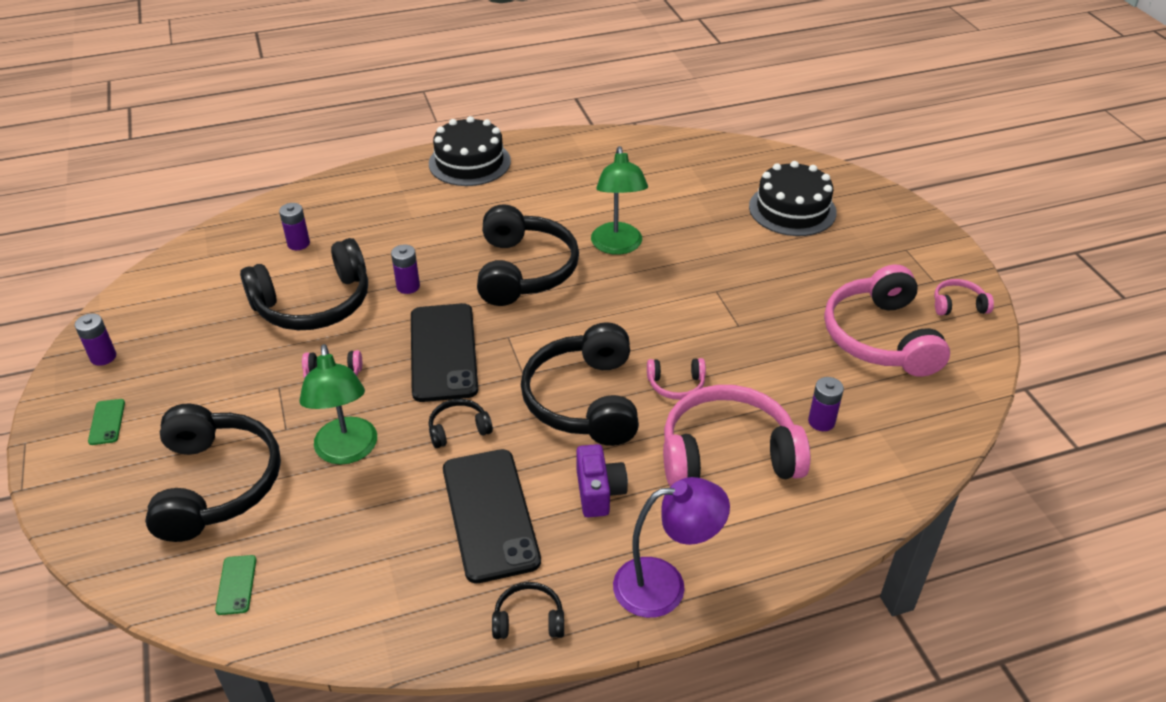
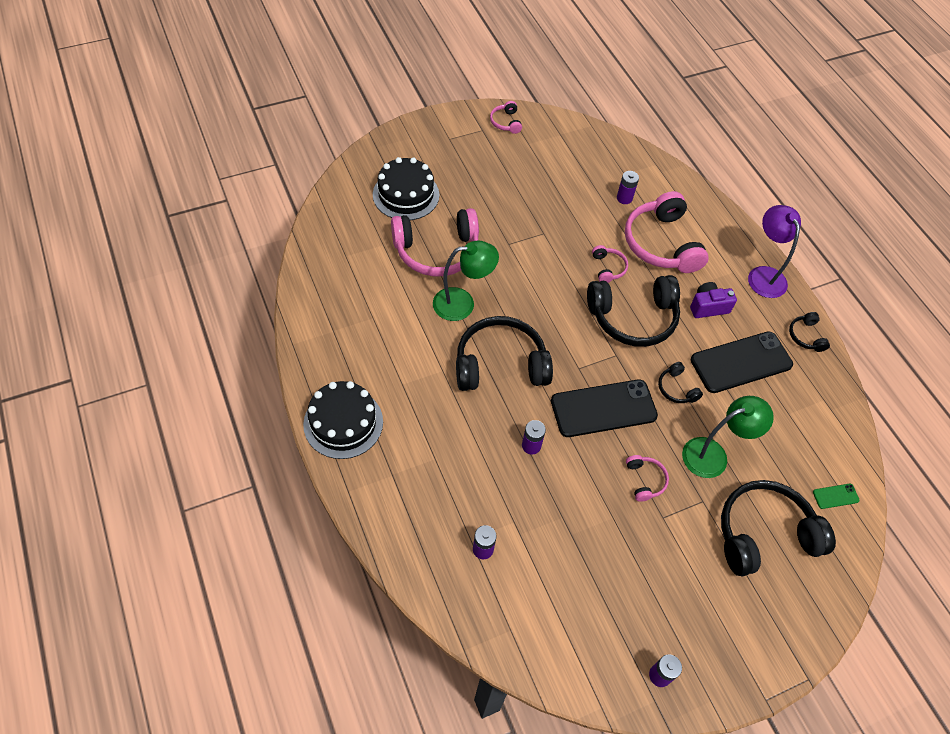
camera: 100 degrees left, 15 degrees up
(107, 422) = (729, 640): green phone -> none
(314, 303) = (563, 515): black headphones -> none
(881, 337) = (543, 162): pink headphones -> pink headphones (437, 251)

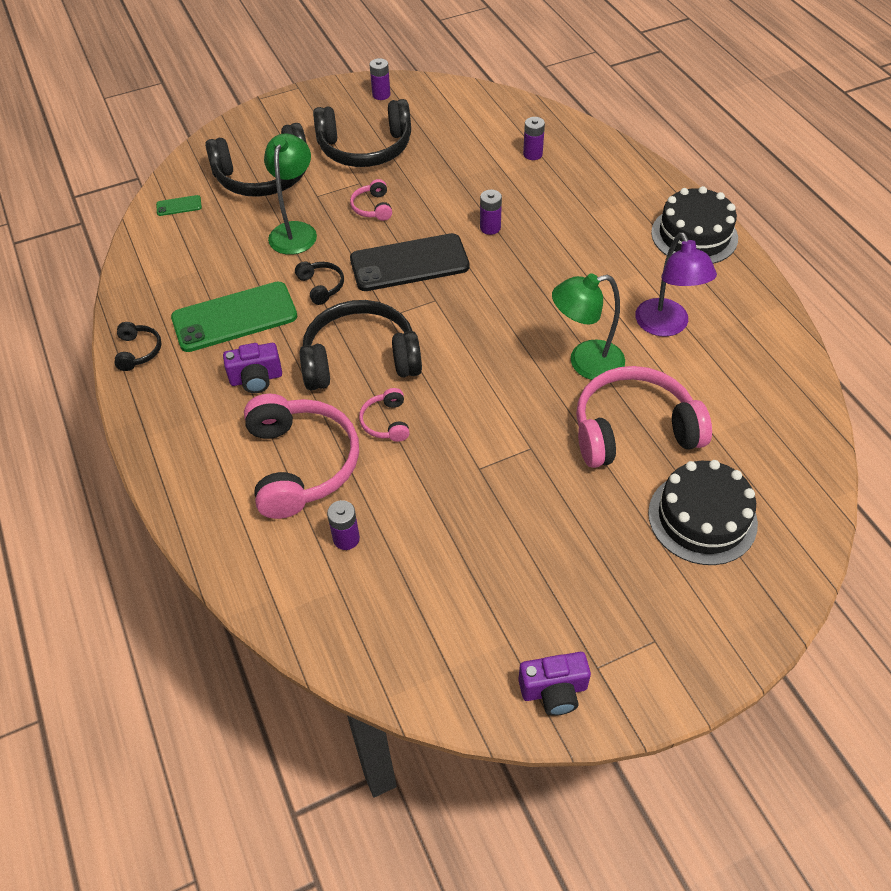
camera: 175 degrees left, 5 degrees down
(500, 364) = (529, 298): black headphones -> black headphones (365, 148)
(506, 122) = (554, 690): pink headphones -> purple camera
(713, 454) = (295, 231): green lamp -> green lamp turned 120 degrees clockwise
(741, 362) = (234, 317): black phone -> green phone
(763, 275) = (162, 427): purple lamp -> purple lamp (666, 326)

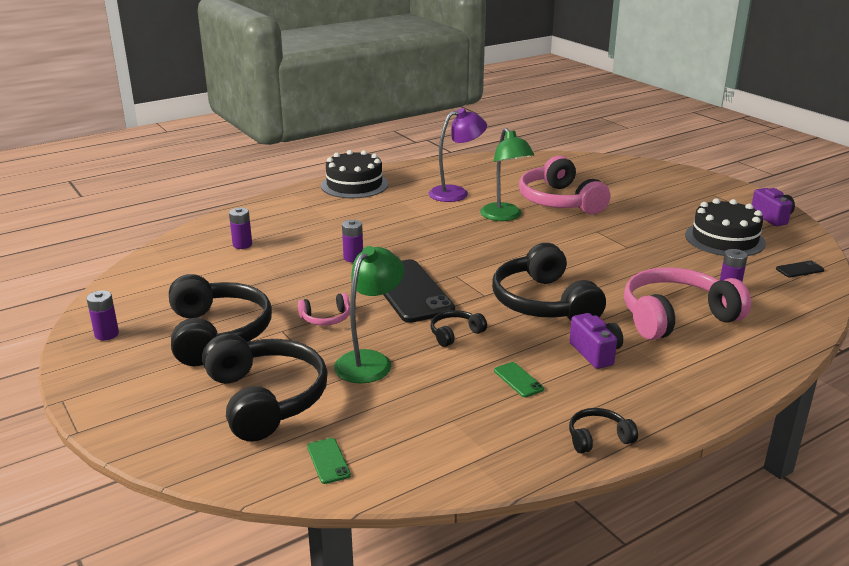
camera: 100 degrees left, 25 degrees down
(234, 317) = (518, 380): green phone -> green phone, size x0.41
(295, 231) = (370, 361): green lamp -> green lamp turned 120 degrees clockwise
(378, 645) = (799, 269): none -> black phone
(386, 422) = (607, 284): pink headphones -> none
(702, 518) = (617, 183): black cake -> black cake (724, 239)

